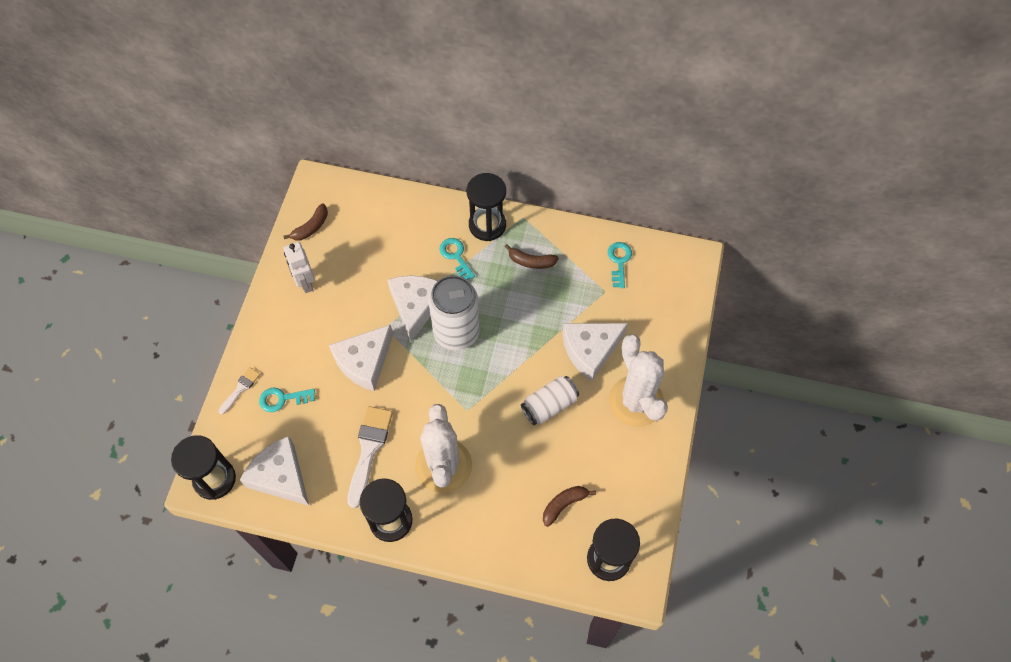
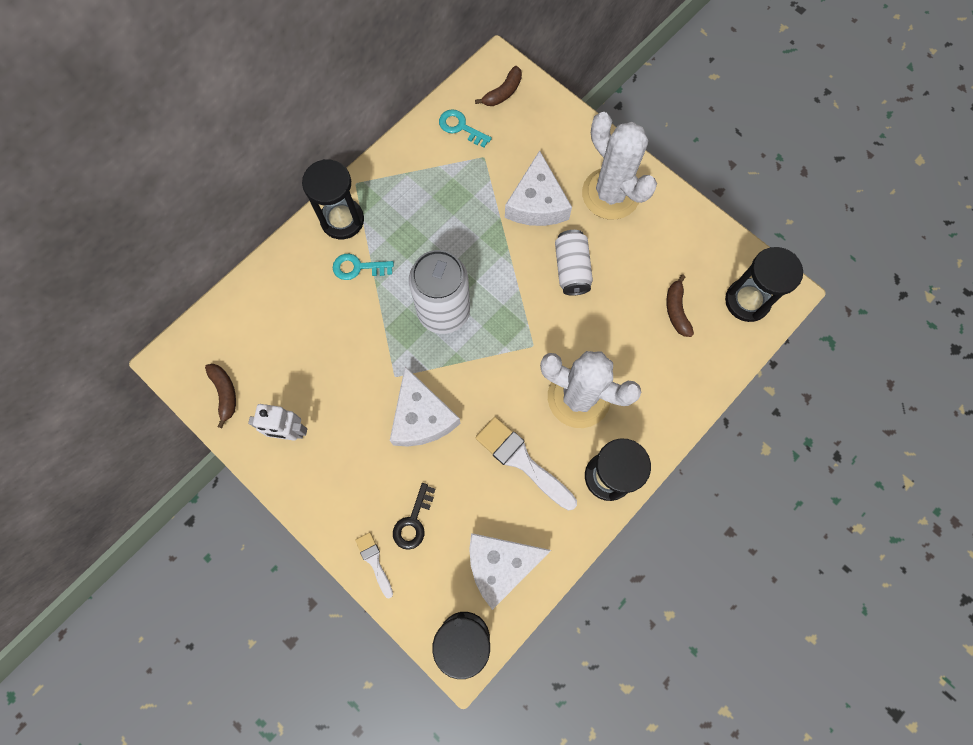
camera: 60 degrees left, 10 degrees up
(283, 399) = (413, 521): turquoise key -> black key
(416, 306) = (390, 335): white cheese -> none
(531, 261) = (410, 202): brown banana -> brown banana (503, 93)
(636, 401) = (610, 194): white cactus -> white cactus turned 45 degrees clockwise

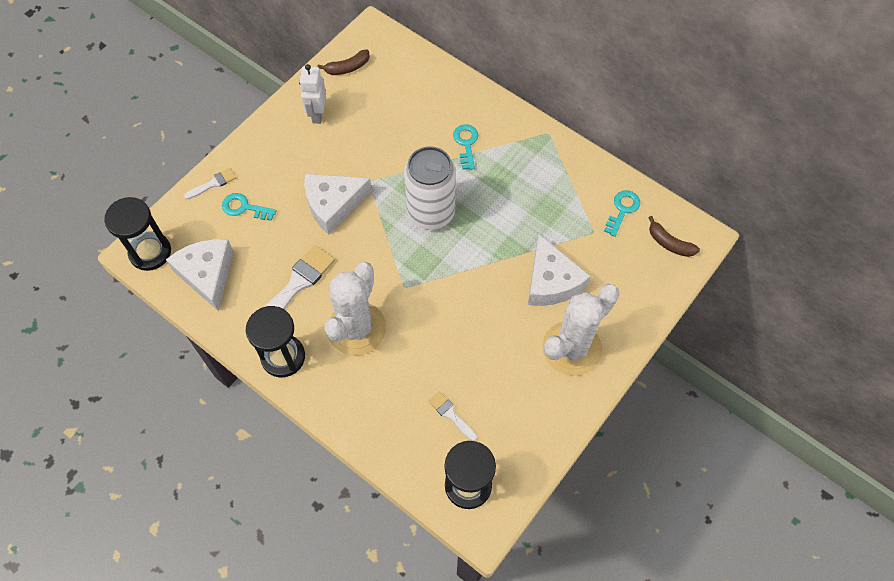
camera: 85 degrees right, 10 degrees down
(342, 220) = (510, 127): black hourglass -> none
(413, 521) = (244, 207): black key -> turquoise key
(537, 203) = (551, 281): white cheese -> white cheese turned 105 degrees counterclockwise
(572, 269) = (485, 316): white can -> none
(676, 310) = (451, 414): brown banana -> white brush

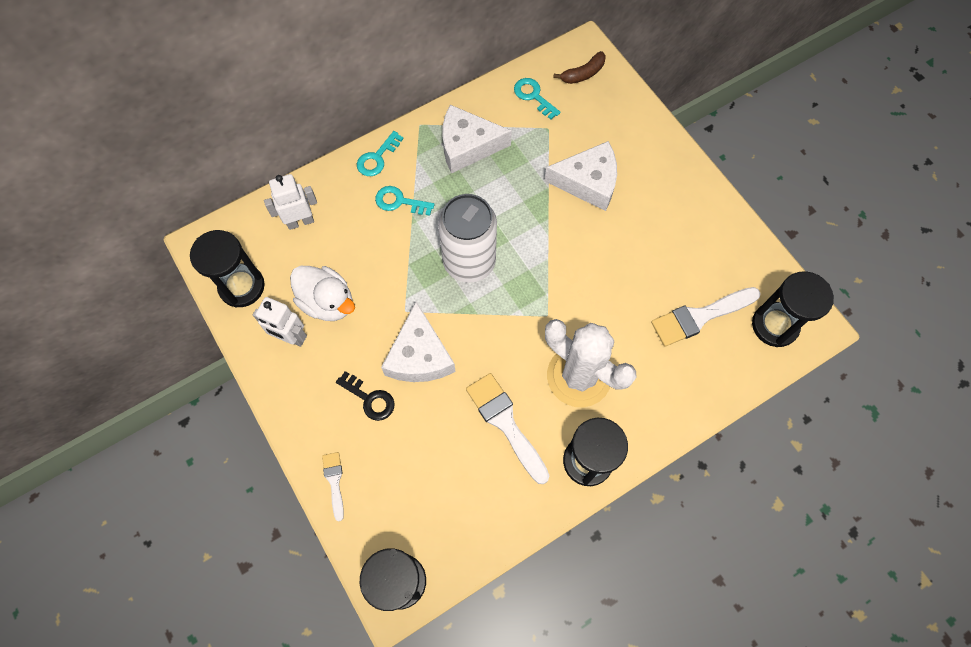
camera: 70 degrees left, 5 degrees up
(207, 274) = (456, 519): white cheese -> white cheese (468, 146)
(244, 207) = (383, 453): turquoise key -> turquoise key (377, 158)
(285, 183) = (369, 399): none -> black key
(347, 68) = (242, 286): brown banana -> black hourglass
(355, 127) = (327, 302): none -> white duck
(418, 83) = (300, 221): none -> white robot
(451, 414) = (700, 317): white brush -> white brush, size x1.86
(571, 348) = (663, 190): white cactus -> none

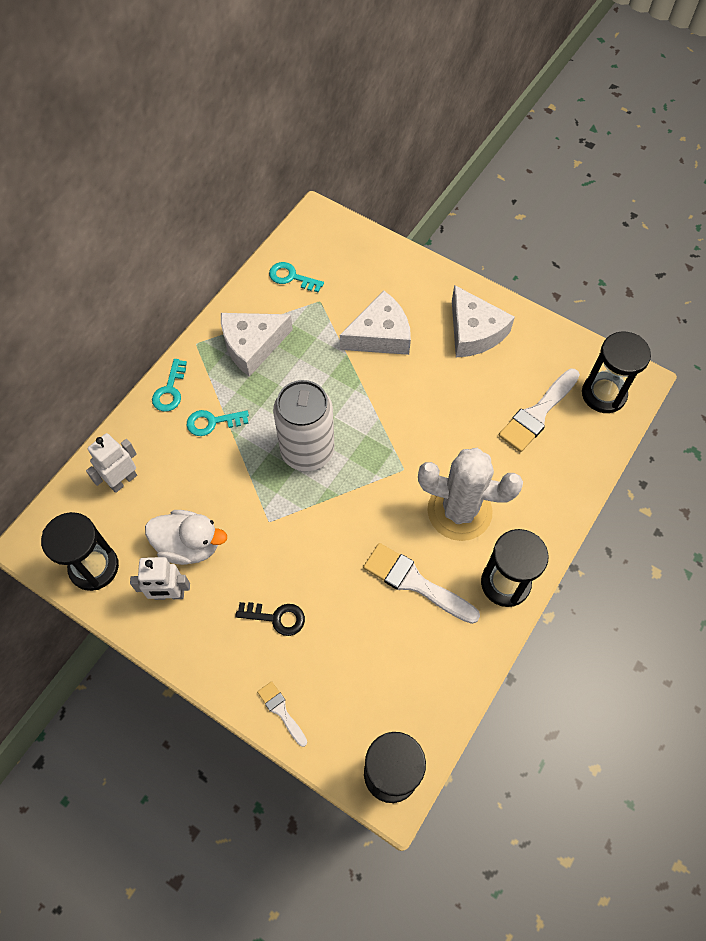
camera: 25 degrees left, 5 degrees down
(419, 355) = (303, 556): white cheese -> white cheese (474, 332)
(583, 74) = (327, 240): brown banana -> none

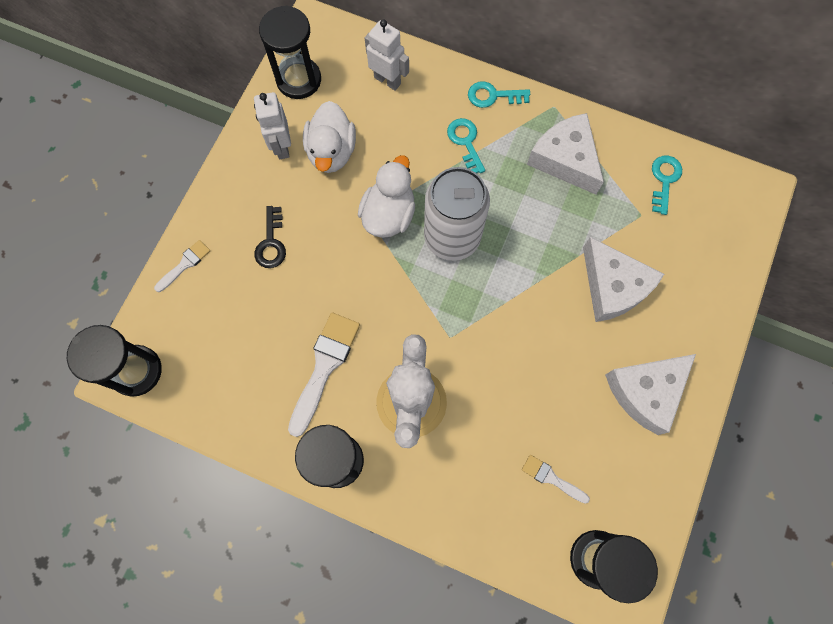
camera: 80 degrees right, 10 degrees up
(271, 502) = (389, 214): none -> white duck
(537, 413) = (551, 478): white brush -> white brush, size x0.54

